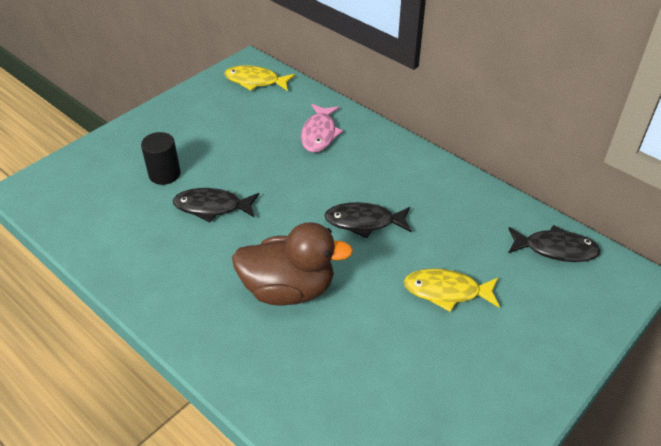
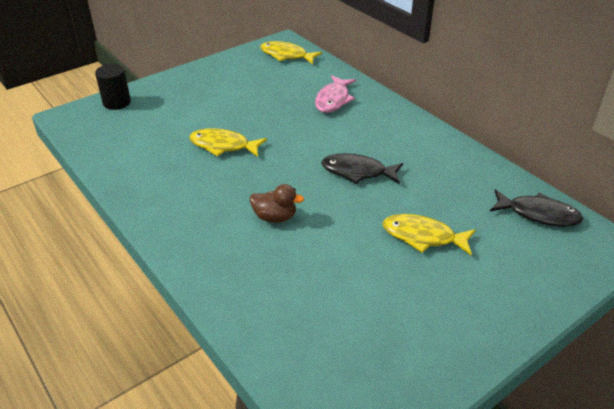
camera: 10 degrees right, 5 degrees down
(164, 174) = (189, 117): black cylinder -> black cylinder (117, 102)
(212, 207) = (223, 146): black fish -> yellow fish
(289, 289) = (275, 217): brown duck -> brown duck, size x0.51

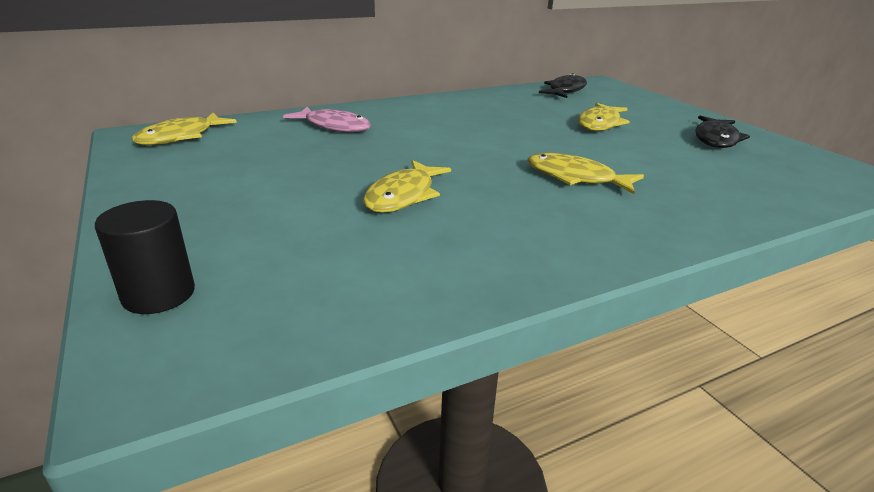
camera: 80 degrees left, 10 degrees down
(275, 217) = (575, 178): brown duck -> yellow fish
(357, 172) = (493, 133): black fish -> black fish (716, 139)

